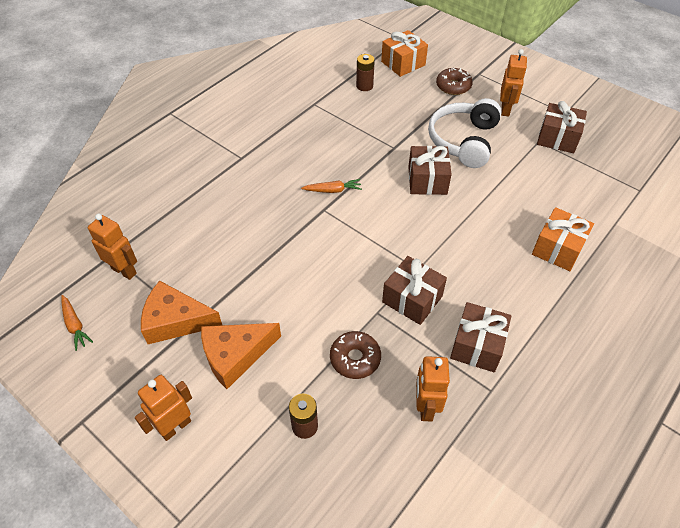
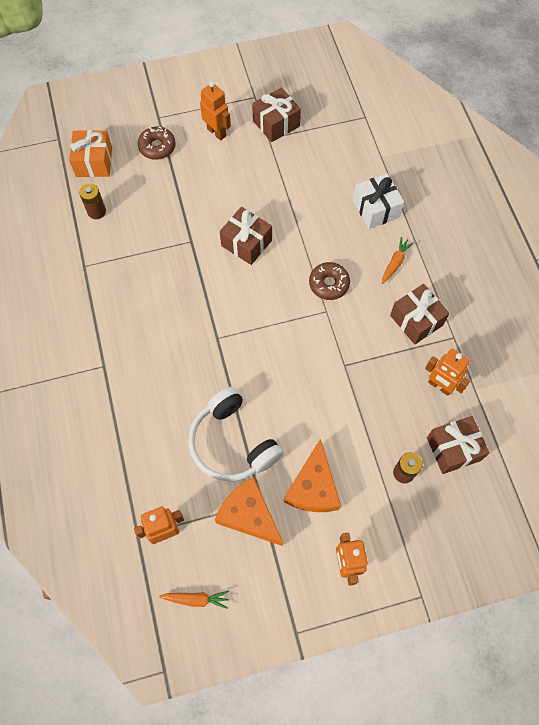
camera: 55 degrees left, 15 degrees up
(176, 320) = (249, 515): orange cheese -> orange cheese turned 90 degrees clockwise
(333, 190) = (202, 318): orange carrot -> orange carrot (395, 263)
(355, 358) = (373, 405): brown donut -> brown donut (329, 284)
(412, 299) = (350, 334): brown gift -> brown gift (453, 449)
(463, 141) = (226, 187): white headphones -> white headphones (232, 443)
(558, 249) = (376, 209): orange gift -> white gift

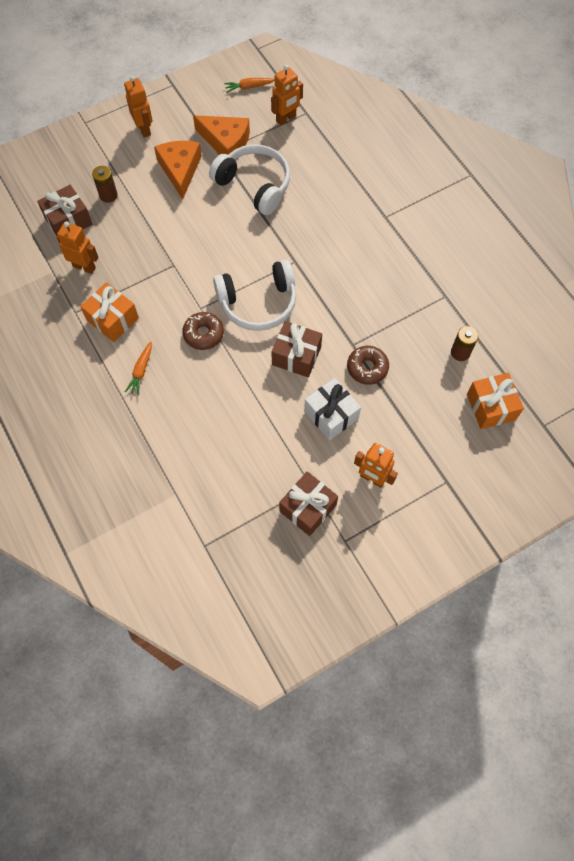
camera: 165 degrees right, 0 degrees up
(157, 147) = (431, 442): brown donut -> brown donut (367, 368)
(267, 302) = (258, 303): none -> white headphones
(376, 209) = (170, 426): white gift -> white gift (331, 415)
(416, 320) = (112, 319): brown gift -> orange gift

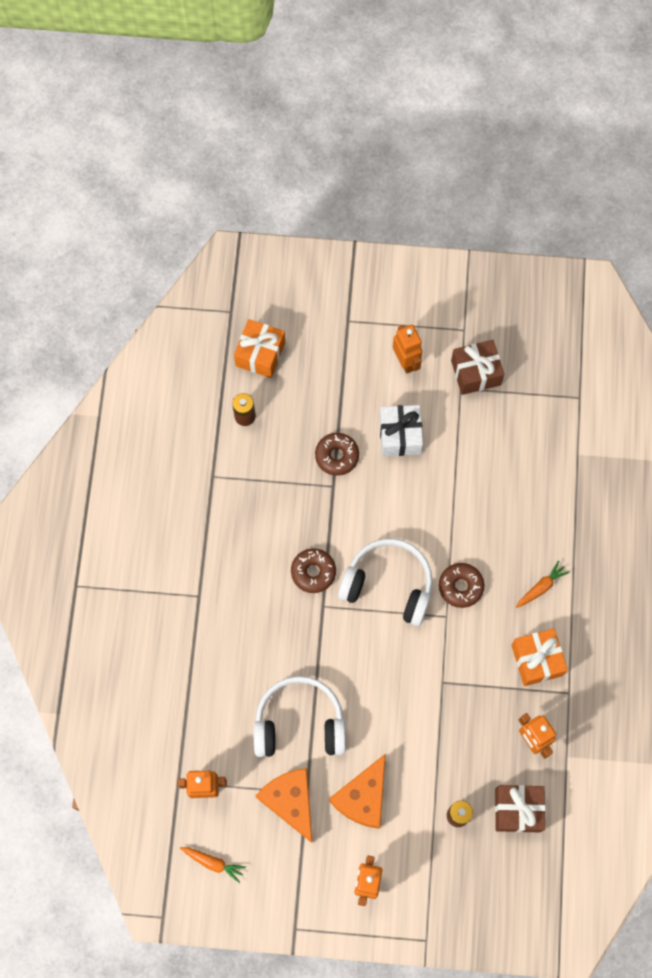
camera: 145 degrees left, 5 degrees up
(254, 185) = (299, 723): white headphones -> white headphones turned 105 degrees clockwise
(296, 356) = (391, 509): brown gift -> none
(319, 278) = (313, 572): none -> brown donut

